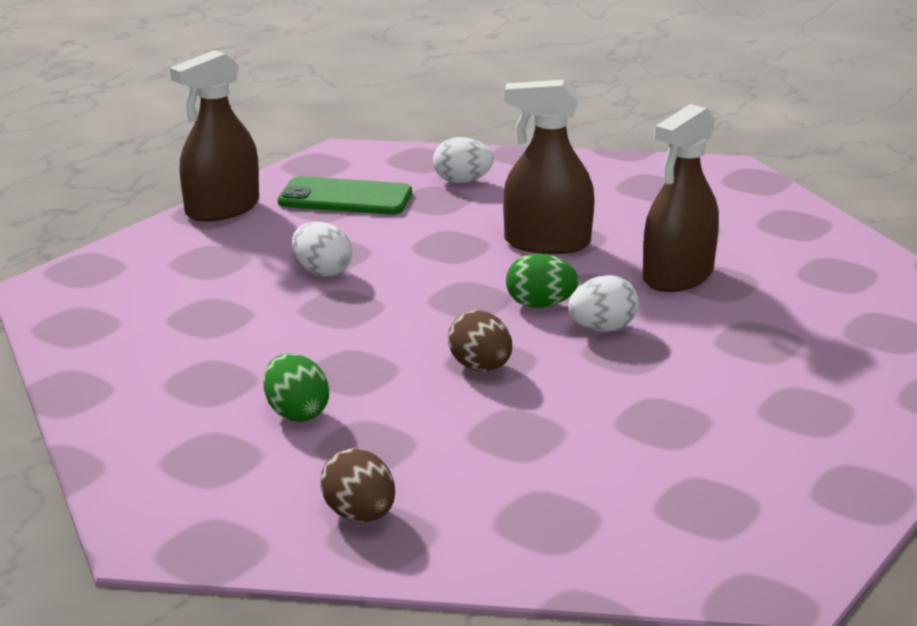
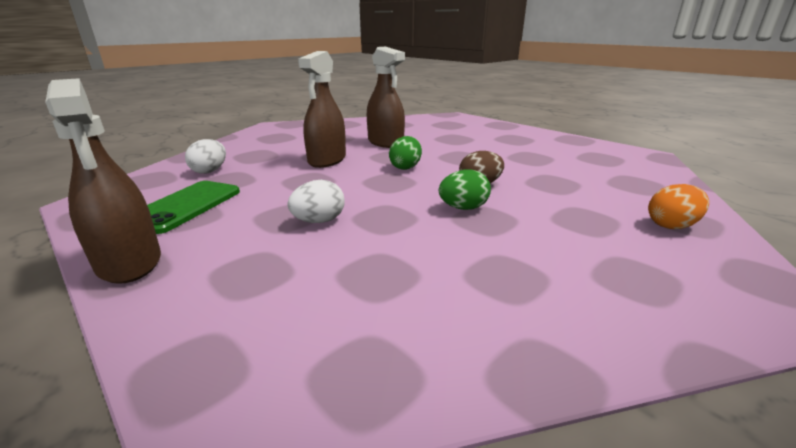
camera: 80 degrees left, 0 degrees up
(296, 413) = (551, 240): green egg -> green egg (463, 208)
(359, 515) = (671, 226): brown egg -> orange egg
(602, 329) = (437, 159): white egg -> none

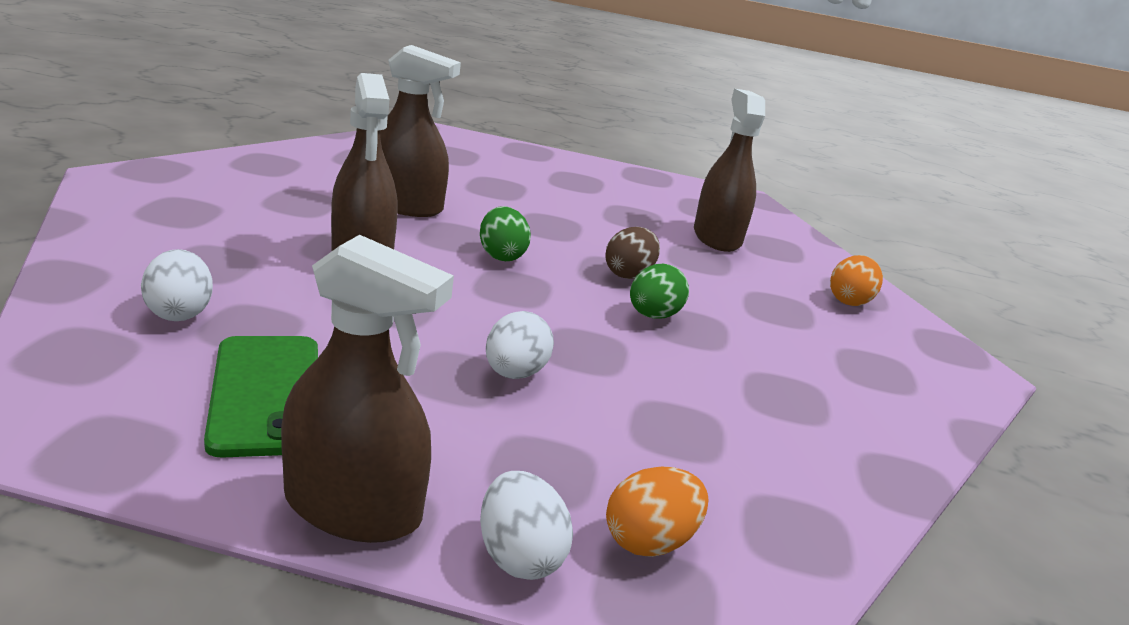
camera: 40 degrees left, 0 degrees up
(155, 315) = (519, 556): none -> white egg
(242, 336) = (649, 541): none -> orange egg
(586, 174) = (717, 238): none -> brown spray bottle

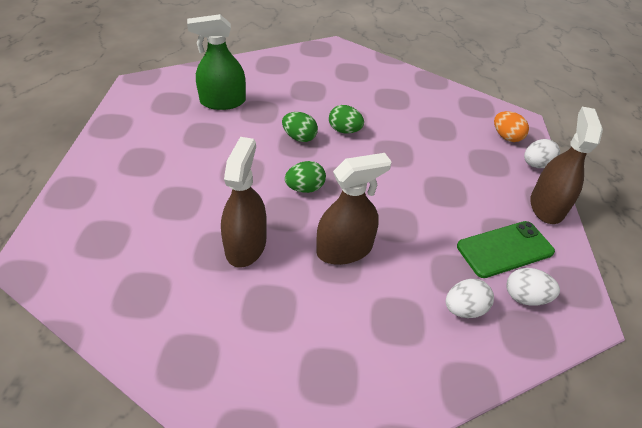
camera: 95 degrees left, 20 degrees up
(514, 373) = (431, 173): white egg -> white egg (525, 297)
(628, 274) = (299, 137): brown egg -> green egg
(717, 238) = (223, 102): brown spray bottle -> green spray bottle
(849, 301) = (285, 67): orange egg -> none

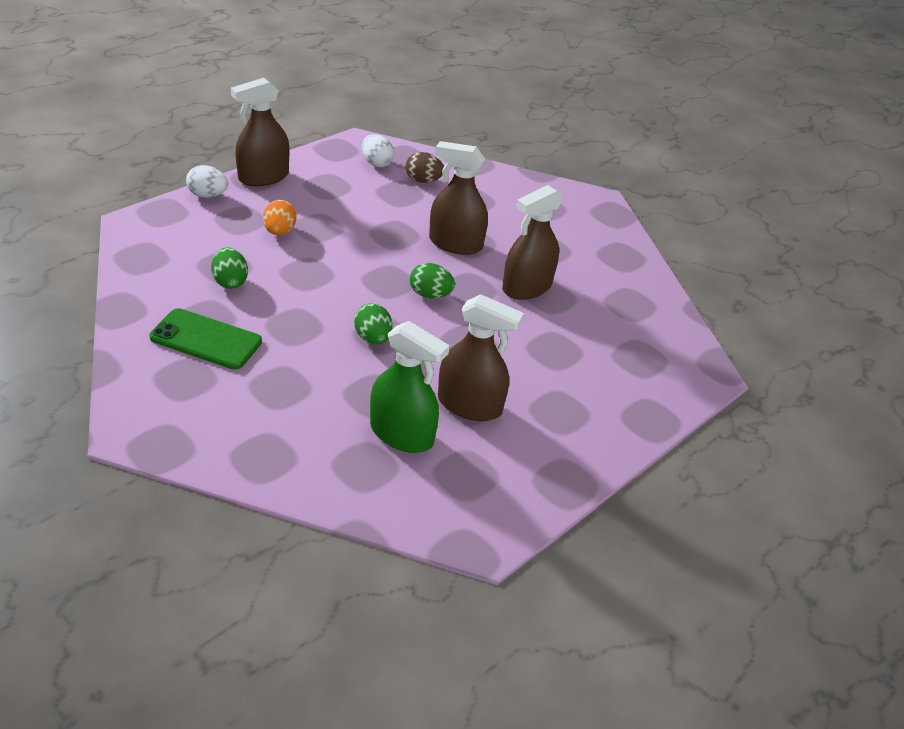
camera: 140 degrees left, 5 degrees down
(202, 134) = (469, 405): none -> brown spray bottle
(344, 130) = (317, 317): green egg -> green egg (230, 281)
(464, 309) = (423, 180): white egg -> brown egg
(504, 249) = (343, 181): green phone -> green phone (206, 340)
(506, 137) = (181, 222): orange egg -> orange egg (279, 232)

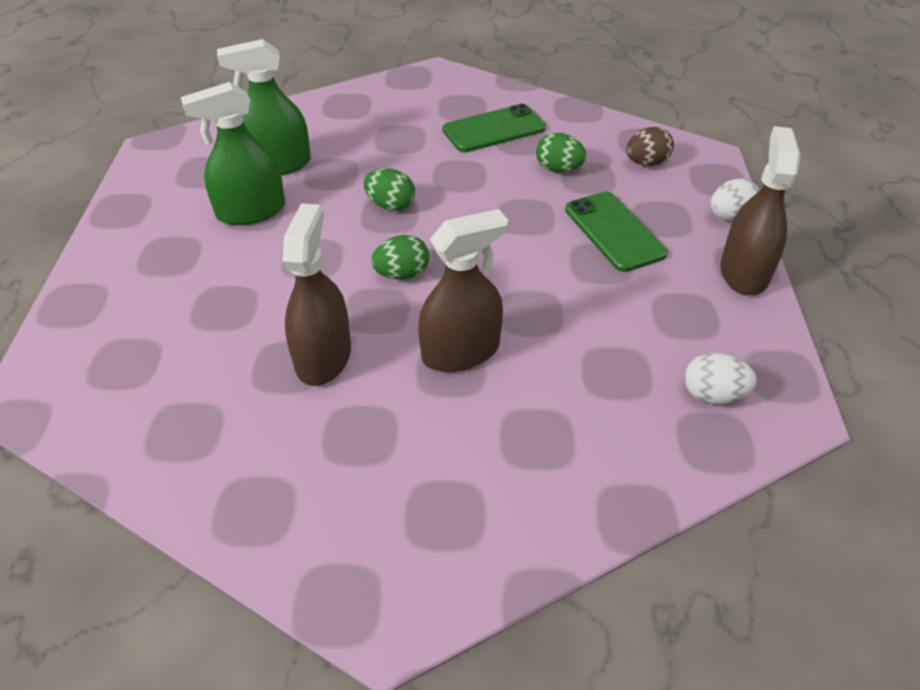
camera: 140 degrees right, 5 degrees up
(279, 232) = (614, 232): orange egg -> green phone
(423, 180) = (628, 416): brown egg -> brown egg (646, 163)
(469, 405) = (251, 211): brown spray bottle -> green spray bottle

